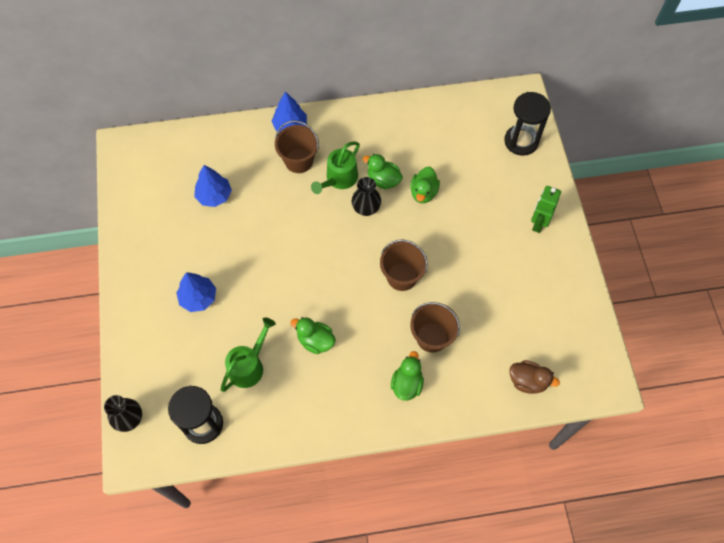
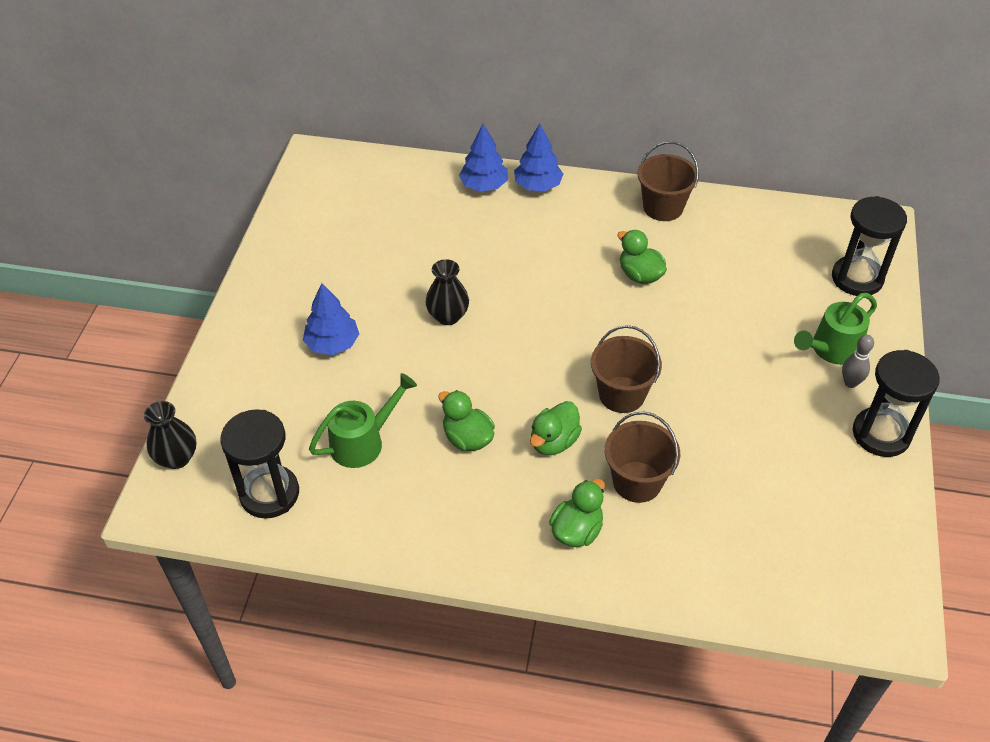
camera: 20 degrees right, 15 degrees down
(214, 196) = (405, 237): blue tree -> blue tree (484, 185)
(299, 161) = (533, 226): brown bucket -> brown bucket (663, 207)
(339, 179) = (578, 259): green watering can -> green watering can (831, 350)
(366, 208) = (603, 301): black vase -> black vase (448, 316)
(423, 192) = (691, 303): green duck -> green duck (553, 442)
(527, 381) = (764, 583): brown duck -> none
(538, 223) = (850, 383): green robot -> grey bowling pin
(566, 255) = (881, 434): none -> black hourglass

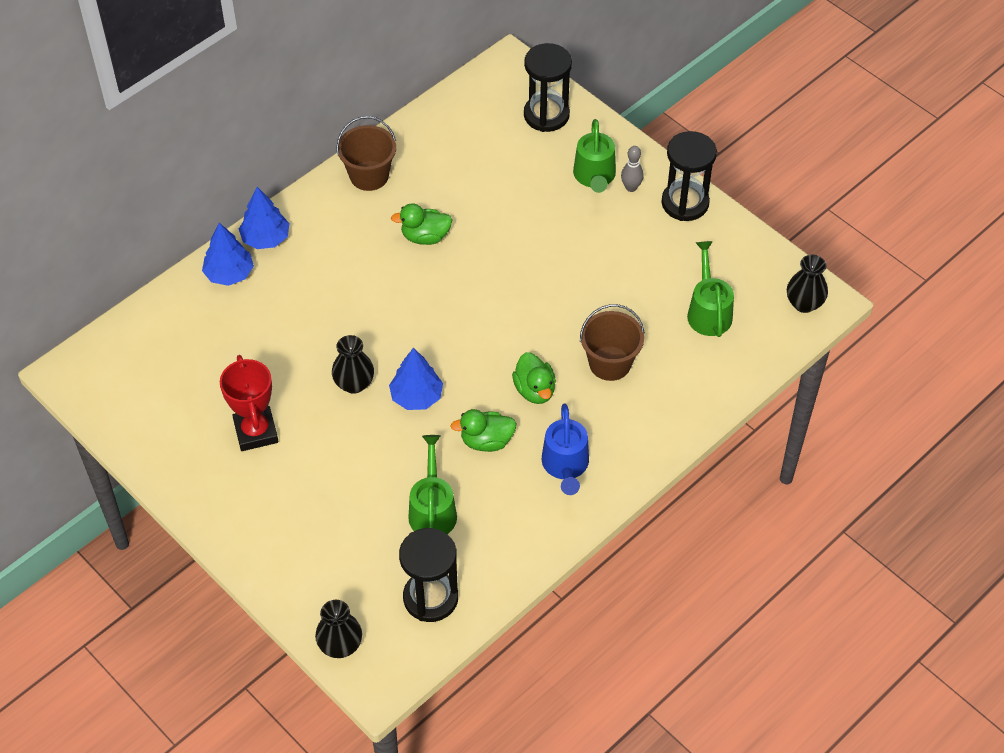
camera: 55 degrees left, 5 degrees up
(332, 344) = (313, 477): blue tree -> blue tree (416, 396)
(348, 284) = (256, 432): none -> red trophy
(491, 514) = (565, 466): none -> blue watering can
(577, 530) = (620, 424): green duck -> none
(621, 395) = (528, 323): brown bucket -> none
(777, 527) = (708, 311): none -> green watering can
(874, 609) = (804, 303): none -> black vase

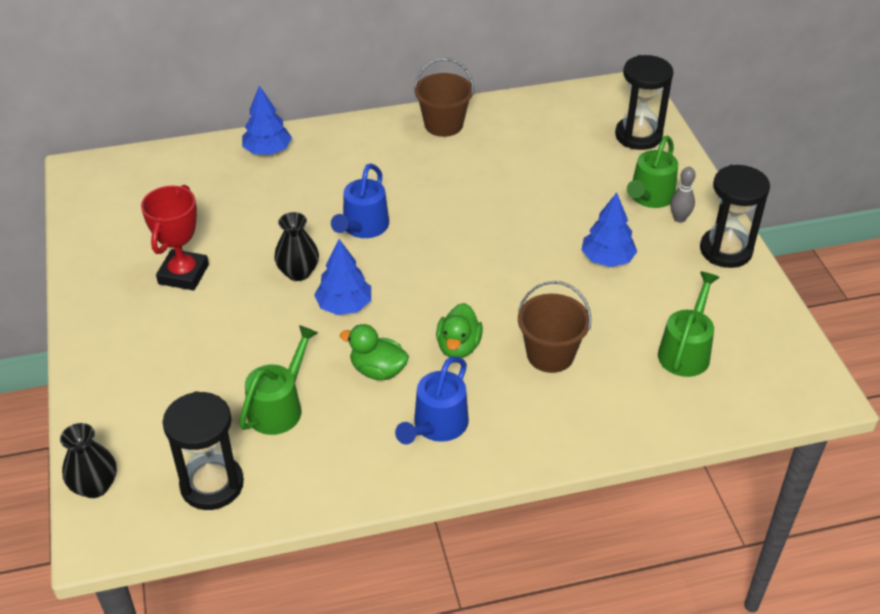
camera: 30 degrees right, 10 degrees down
(266, 238) = (319, 137): blue tree -> blue tree (607, 259)
(376, 315) = (363, 228): none -> blue watering can
(425, 237) = (455, 186): green duck -> none
(804, 303) = (797, 385): black vase -> none

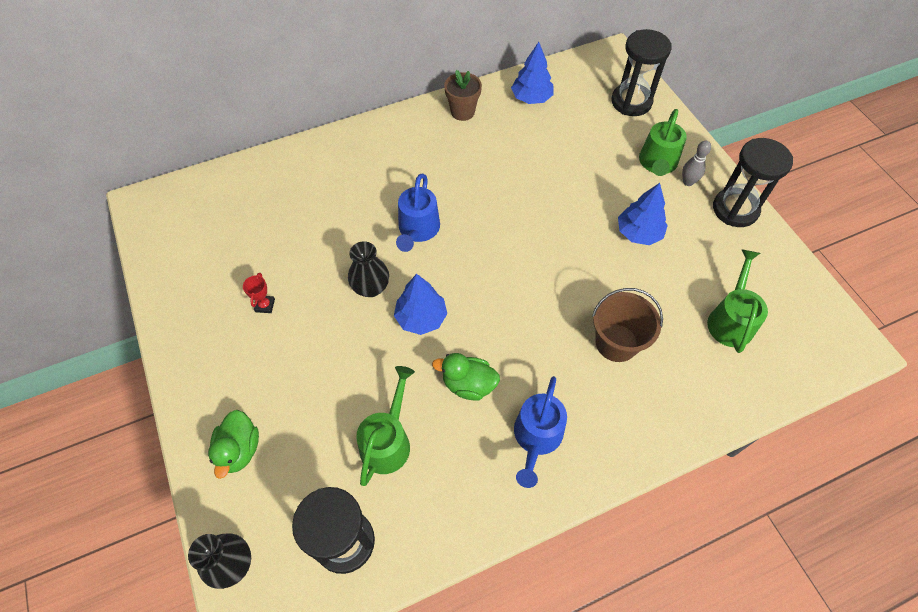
camera: 10 degrees left, 15 degrees up
(183, 274) = (265, 305): red trophy -> red trophy, size x0.46
(267, 151) = (312, 159): blue tree -> blue tree (531, 98)
(443, 125) = (462, 112): brown bucket -> brown flower pot
(458, 347) = (534, 347): green duck -> green duck (239, 450)

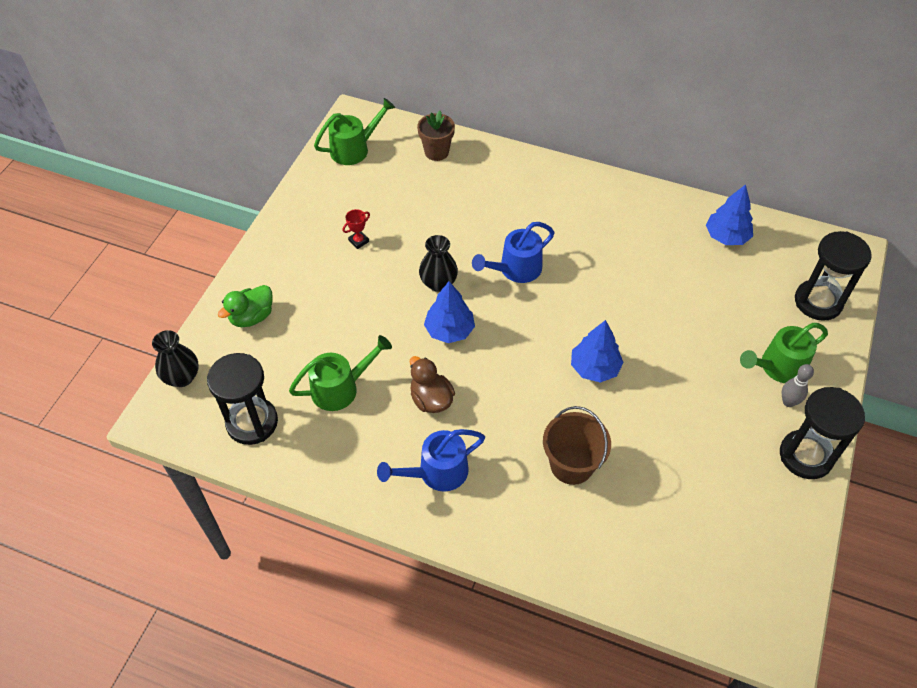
camera: 45 degrees right, 5 degrees down
(462, 112) = (653, 208): brown flower pot -> brown flower pot (436, 152)
(468, 384) = (431, 399): green duck -> brown duck
(638, 233) = (691, 405): blue tree -> blue tree (594, 368)
(730, 319) = (688, 529): green watering can -> green watering can (354, 149)

